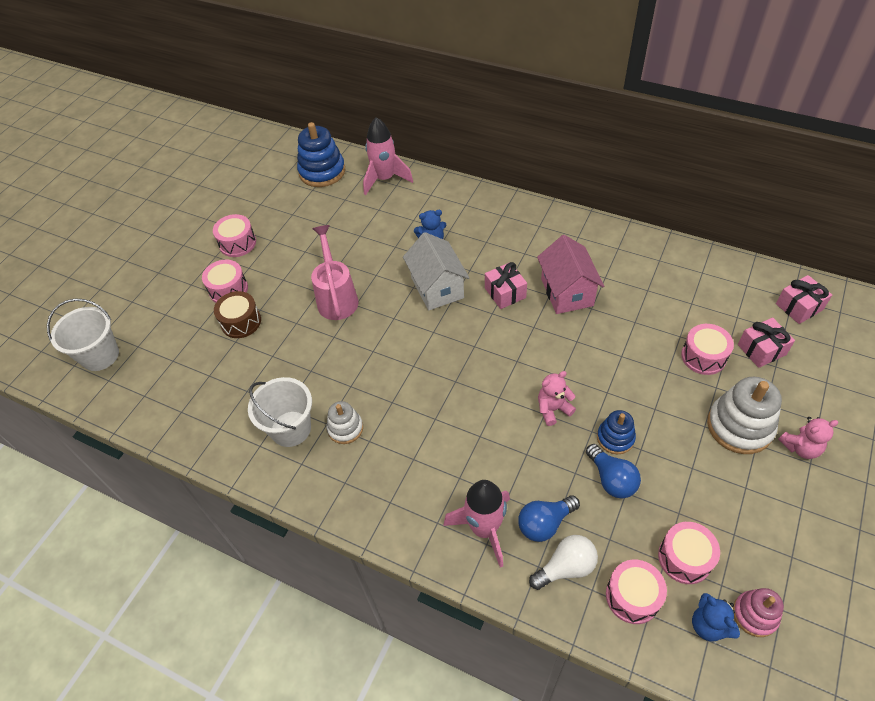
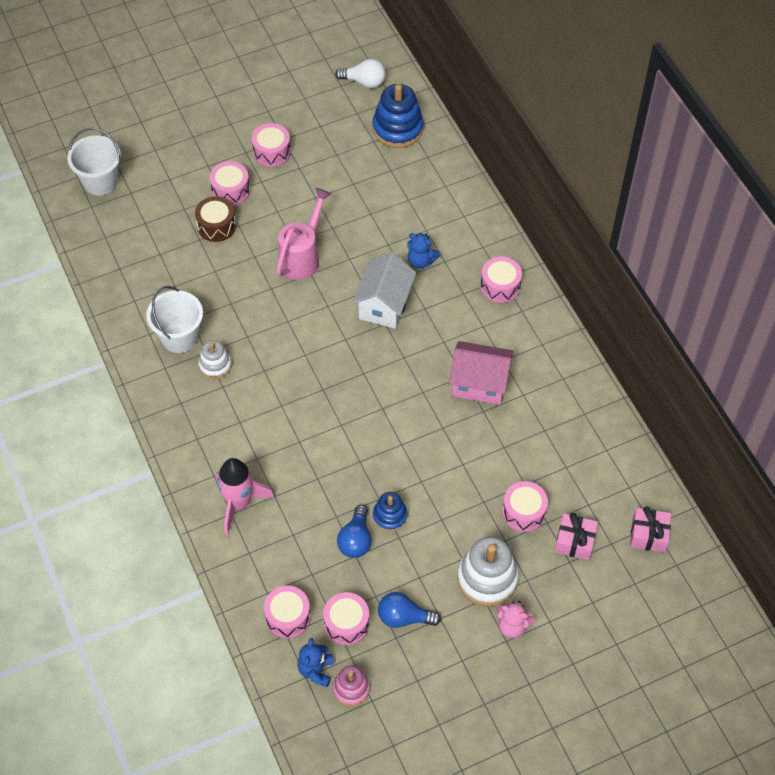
camera: 35 degrees right, 5 degrees up
(385, 179) = (441, 173): pink rocket -> none
(505, 293) = (431, 348): pink gift -> none
(506, 220) = (500, 286): none -> pink drum
(545, 523) = (281, 531): blue light bulb -> blue light bulb (404, 617)
(553, 409) = (369, 463): pink teddy bear -> none
(566, 567) = (265, 567): white light bulb -> white light bulb (364, 82)
(567, 292) = (479, 384): pink house -> pink house turned 75 degrees clockwise

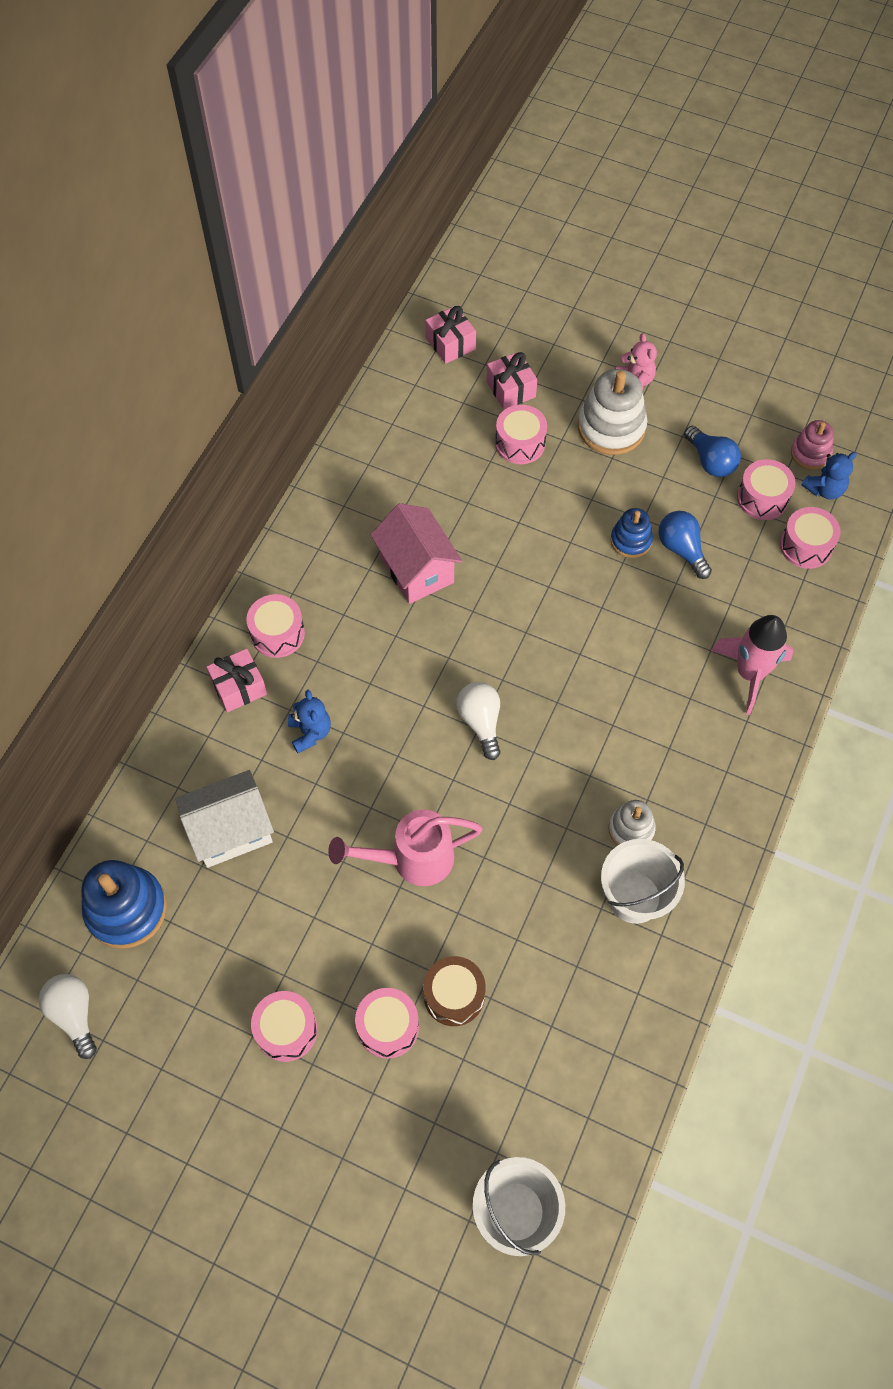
camera: 130 degrees left, 5 degrees up
(348, 343) = (480, 722): none -> white light bulb
(356, 540) = (681, 549): blue light bulb -> blue light bulb turned 90 degrees counterclockwise
(384, 305) = (401, 724): white house -> white house (231, 831)
(481, 247) = (239, 687): none -> pink gift

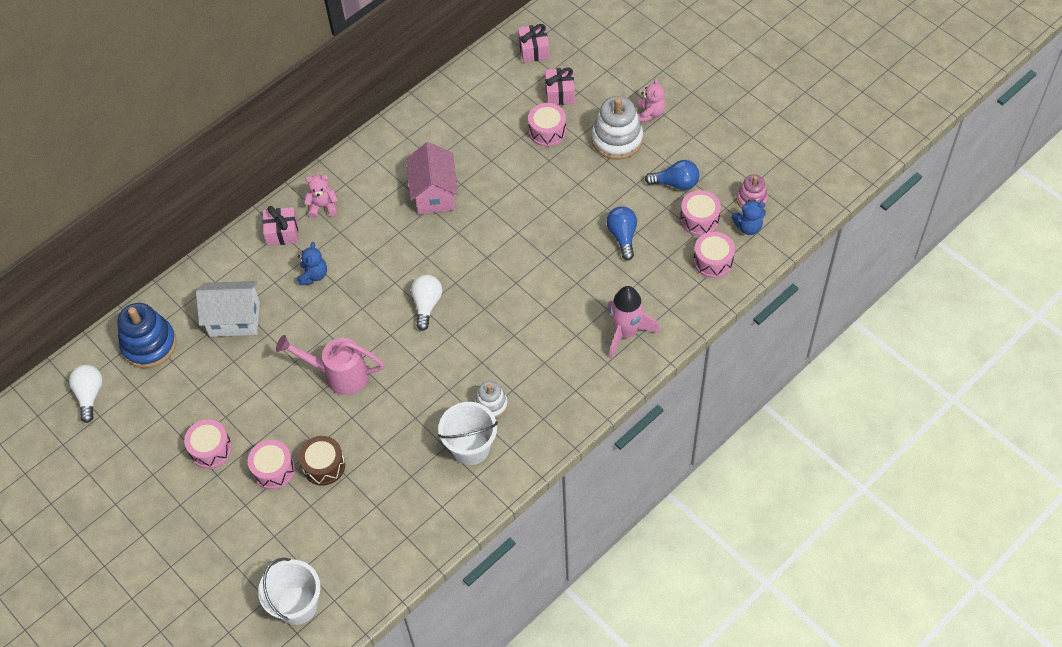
camera: 25 degrees right, 5 degrees down
(277, 633) = (323, 206): pink drum -> pink teddy bear
(631, 540) = (590, 219): blue stacking toy -> none
(710, 461) = (676, 183): blue light bulb -> blue light bulb turned 75 degrees counterclockwise

